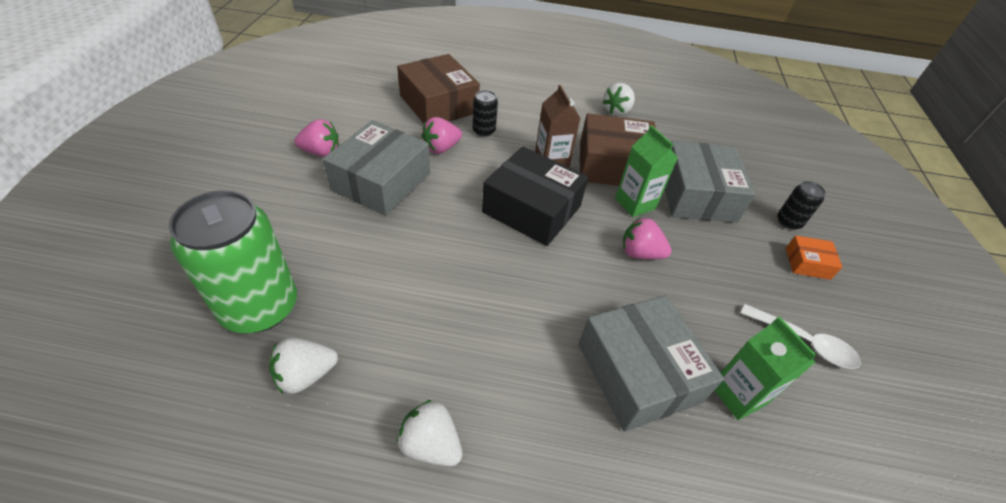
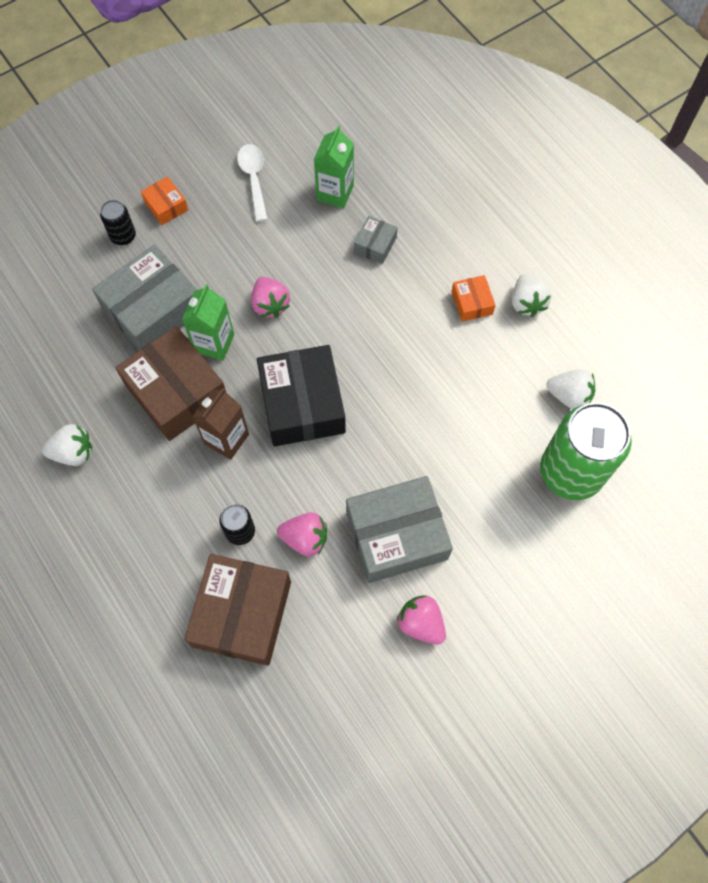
camera: 130 degrees left, 20 degrees up
(488, 392) = (472, 303): none -> orange box
(638, 373) = (375, 245): grey box -> grey box, size x0.47

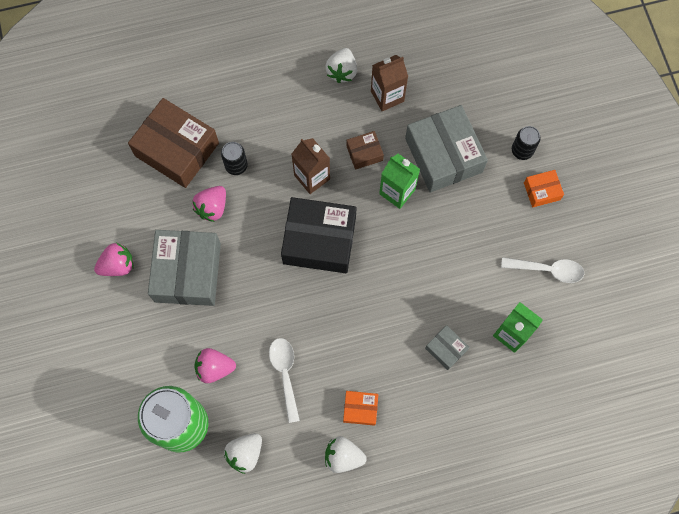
camera: 110 degrees right, 5 degrees up
(94, 391) = (387, 96): none -> brown carton
(177, 392) = (364, 153): brown box -> brown box, size x0.47
(270, 305) = (417, 244): pink strawberry -> pink strawberry (214, 368)
(468, 387) = (285, 374): none -> white spoon

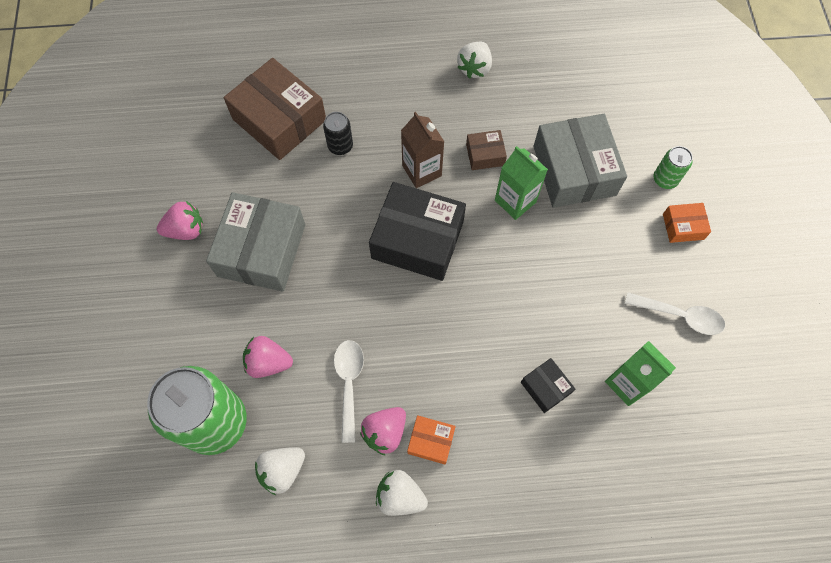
camera: 10 degrees right, 5 degrees down
(212, 208) = (304, 185): pink strawberry -> pink strawberry (385, 432)
(387, 96) = (520, 100): brown carton -> none
(446, 349) = (545, 387): grey box -> black box
(522, 150) = (665, 179): black can -> green can

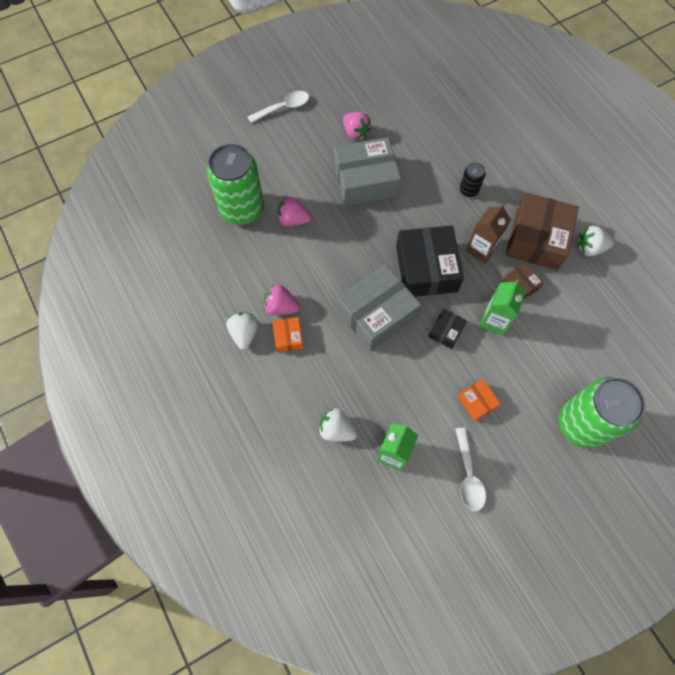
camera: 65 degrees right, 0 degrees up
(268, 362) = (293, 220): pink strawberry -> pink strawberry turned 60 degrees counterclockwise
(279, 120) = (465, 145): brown box -> brown box (536, 239)
(282, 470) = (230, 259): white strawberry -> white strawberry (336, 429)
(349, 384) = (302, 271): white spoon -> white spoon (283, 107)
(545, 387) = (361, 397): black box -> black box (446, 331)
(574, 170) = (546, 352): grey box -> grey box (376, 313)
(665, 179) = (581, 424): green can -> green can, size x2.23
(683, 226) = (547, 452): orange box -> orange box (477, 402)

